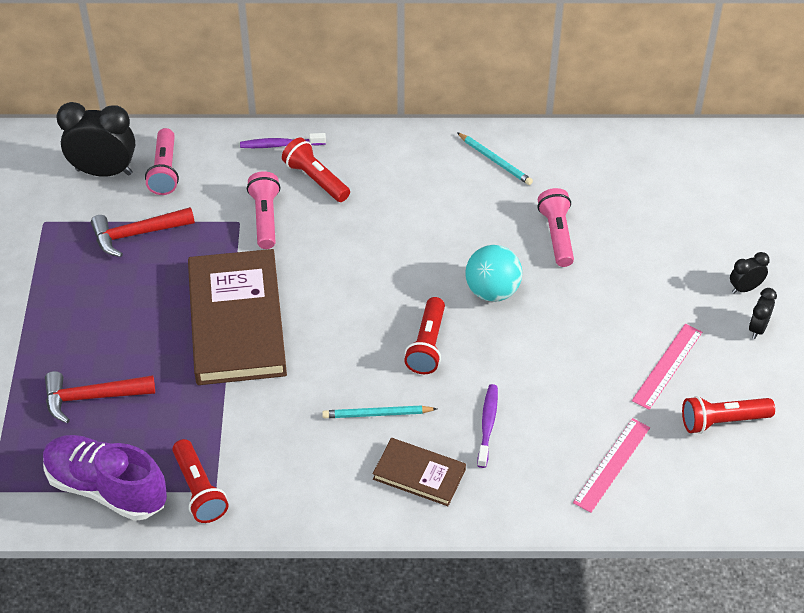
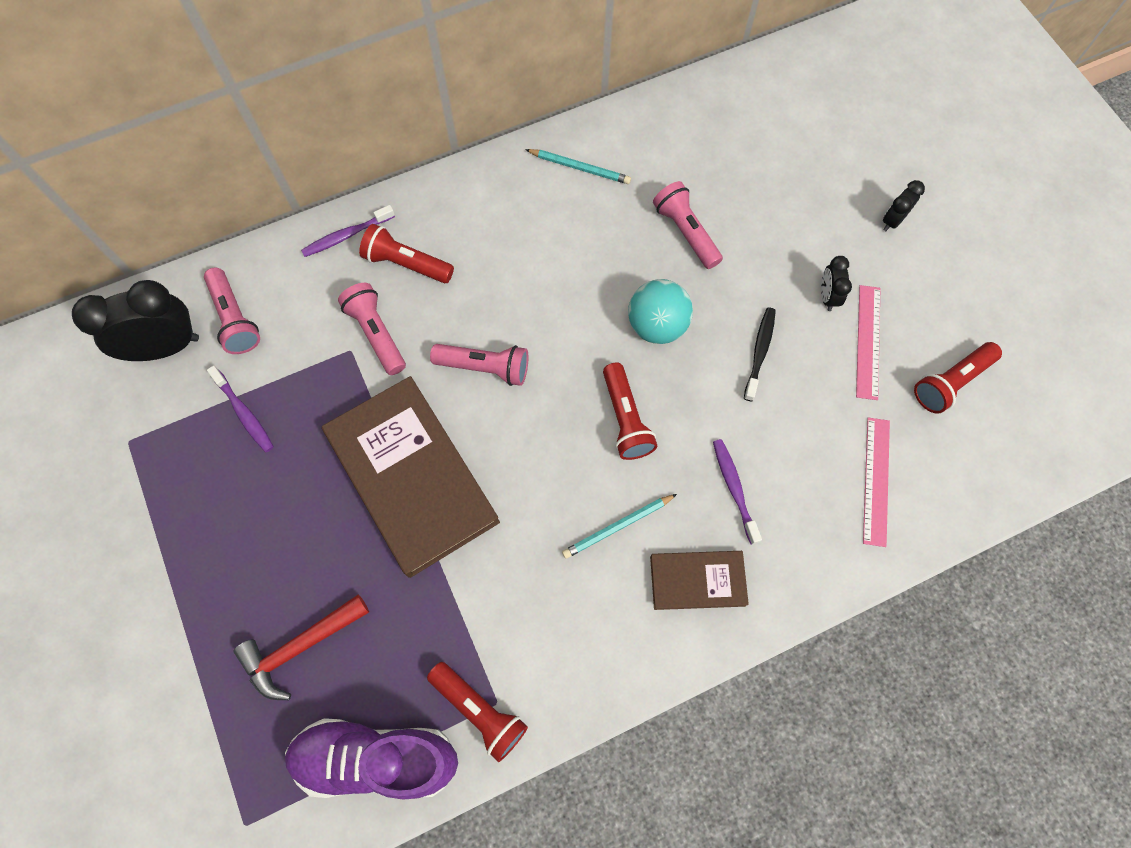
camera: 25 degrees left, 20 degrees up
(136, 234) = (244, 413): red hammer -> purple toothbrush
(336, 270) = (485, 368): none -> pink flashlight
(568, 340) = (759, 352): none -> black toothbrush
(758, 328) = (927, 261): black clock -> black clock (827, 296)

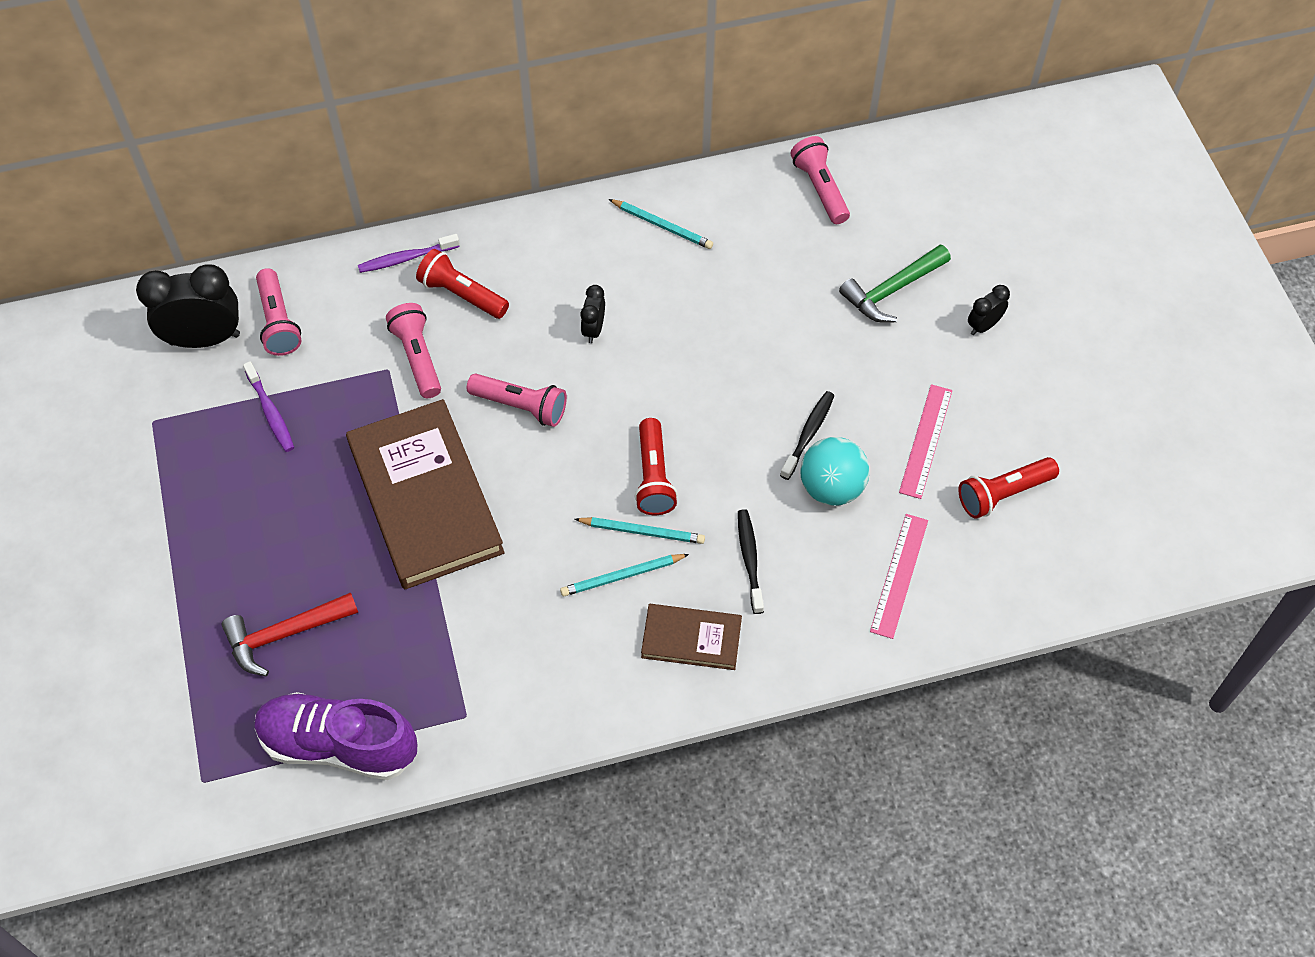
camera: 10 degrees right, 10 degrees down
(479, 711) = (447, 720): red flashlight -> none
(626, 477) = (642, 531): none -> turquoise pencil
(657, 326) = (707, 392): turquoise ball -> turquoise ball (831, 488)
(686, 232) = (759, 305): pink flashlight -> pink flashlight (820, 188)
(734, 488) = (749, 559): purple toothbrush -> black toothbrush
(802, 199) = (891, 291): none -> green hammer
(827, 296) = (894, 391): black clock -> black clock (593, 329)

